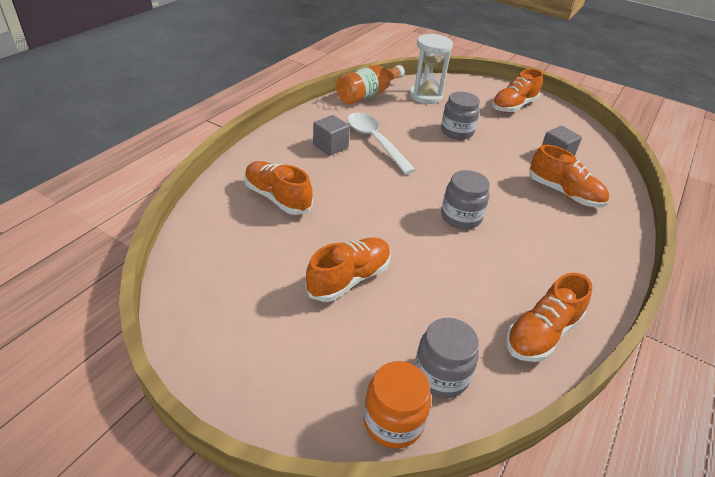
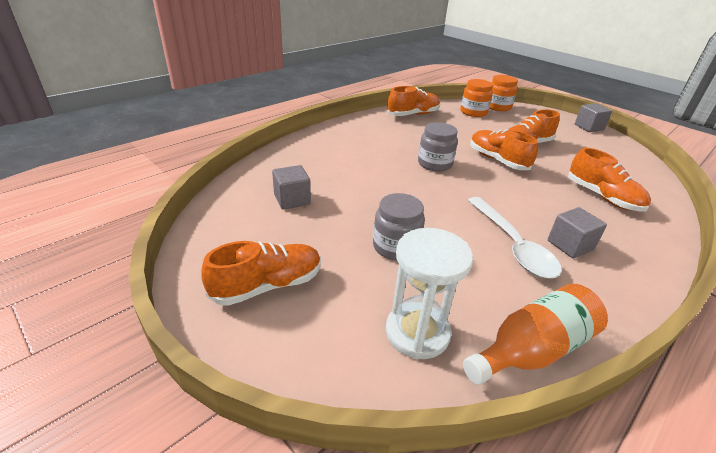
camera: 165 degrees left, 5 degrees down
(213, 370) = (588, 127): none -> grey cube
(441, 375) = (473, 112): grey jar -> orange jar
(564, 193) = (325, 167): orange shoe -> orange shoe (497, 160)

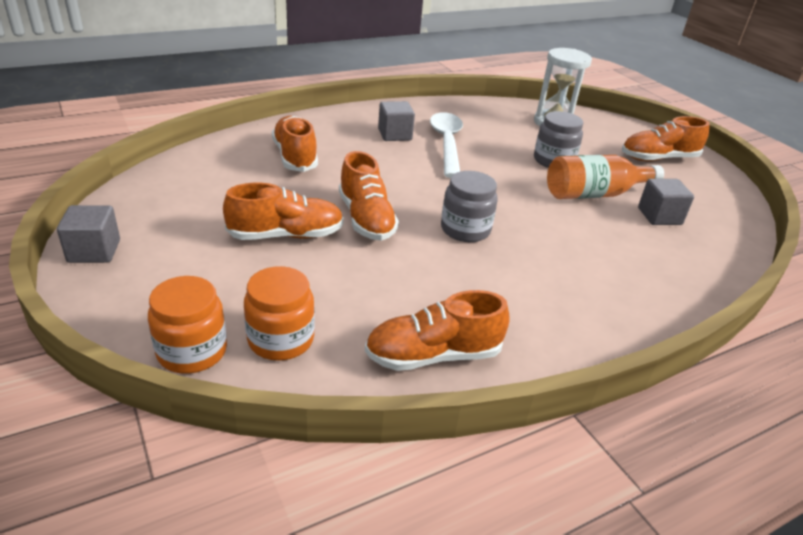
camera: 165 degrees left, 0 degrees up
(532, 349) = (486, 106): orange bottle -> orange bottle (594, 194)

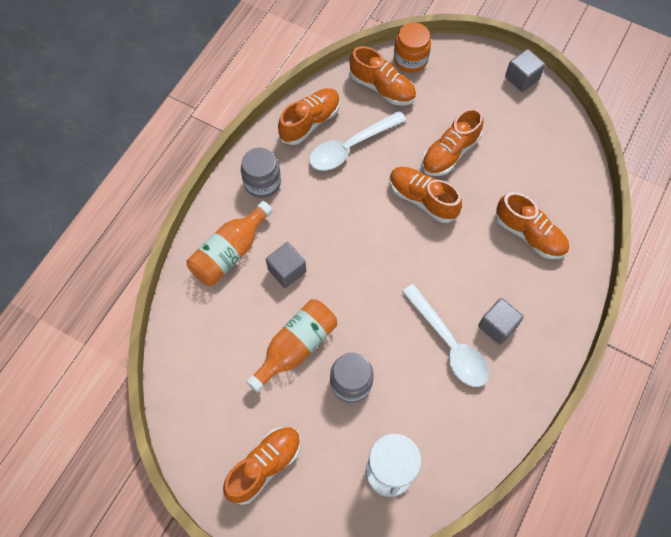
camera: 150 degrees right, 30 degrees up
(281, 340) = (382, 88): orange jar -> orange shoe
(401, 299) = (350, 147): none -> white spoon
(465, 229) = (358, 231): grey jar -> grey jar (262, 182)
(639, 281) = (229, 253): none -> orange bottle
(659, 216) = (237, 349): grey cube -> grey cube (287, 270)

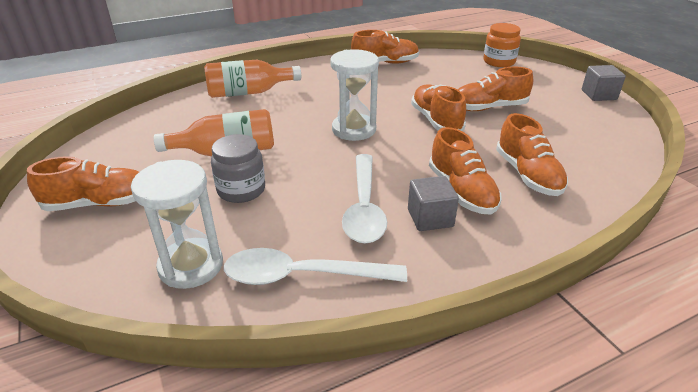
camera: 35 degrees right, 30 degrees down
(262, 182) = (315, 74): grey jar -> none
(287, 270) = (276, 114): grey cube -> none
(350, 147) = (403, 80): white spoon -> white spoon (302, 276)
(369, 253) = (354, 129): none -> white hourglass
(382, 88) = (461, 66): orange shoe -> orange shoe (461, 191)

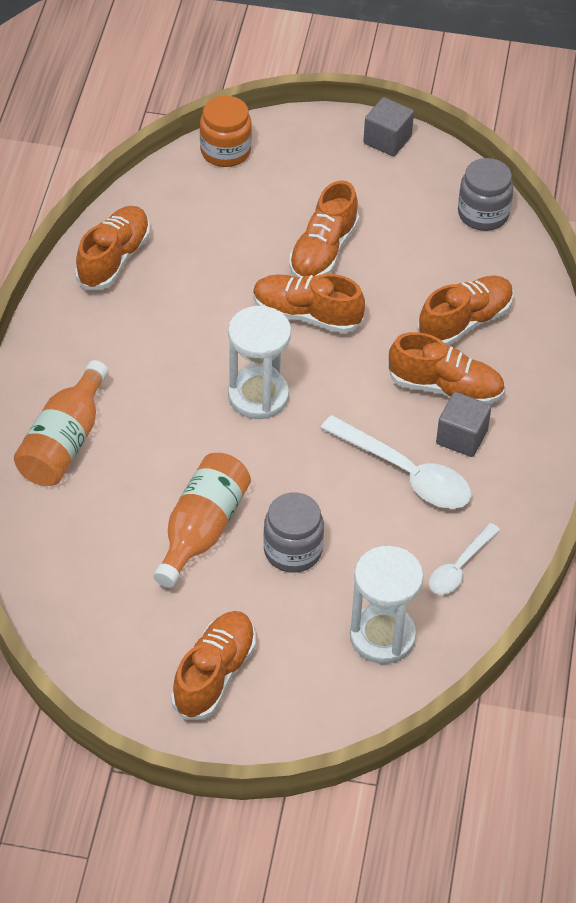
camera: 55 degrees left, 15 degrees up
(302, 276) = (459, 567): white spoon -> white spoon, size x0.60
(527, 175) = (465, 322): orange shoe -> orange shoe turned 60 degrees counterclockwise
(620, 144) = (483, 214): none -> grey jar

